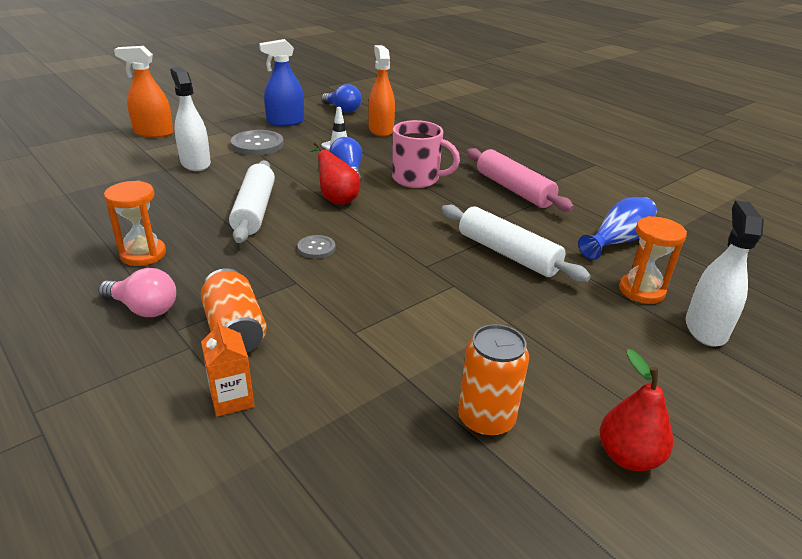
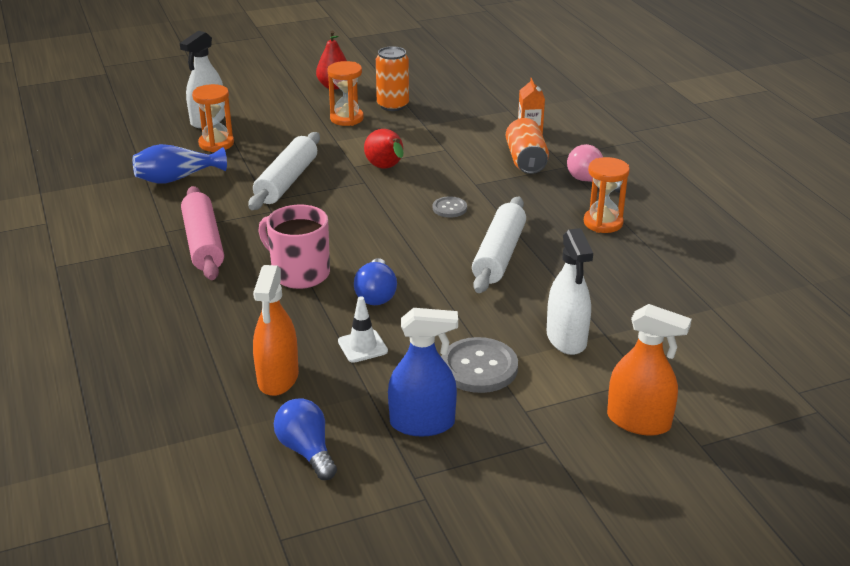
camera: 160 degrees left, 0 degrees up
(336, 199) = (408, 258): red pear -> red pear (386, 168)
(507, 254) = (287, 181): white rolling pin -> white rolling pin turned 45 degrees clockwise
(531, 369) = (346, 118): none -> orange hourglass

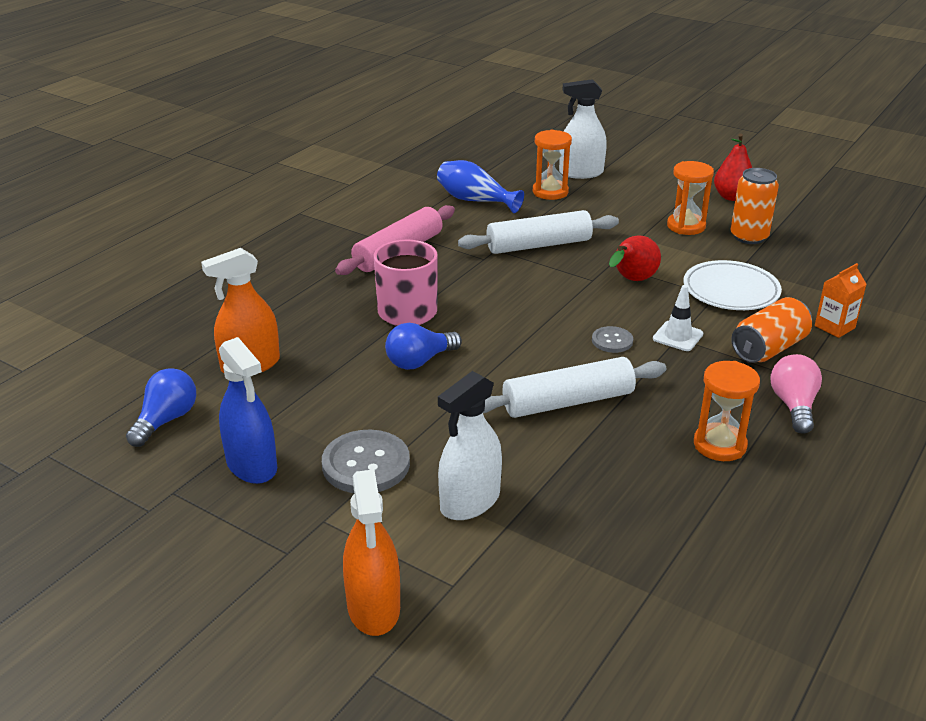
camera: 55 degrees right, 0 degrees up
(362, 346) = (334, 387): white traffic cone -> white traffic cone (677, 336)
(447, 142) = (731, 291): none -> white plate

